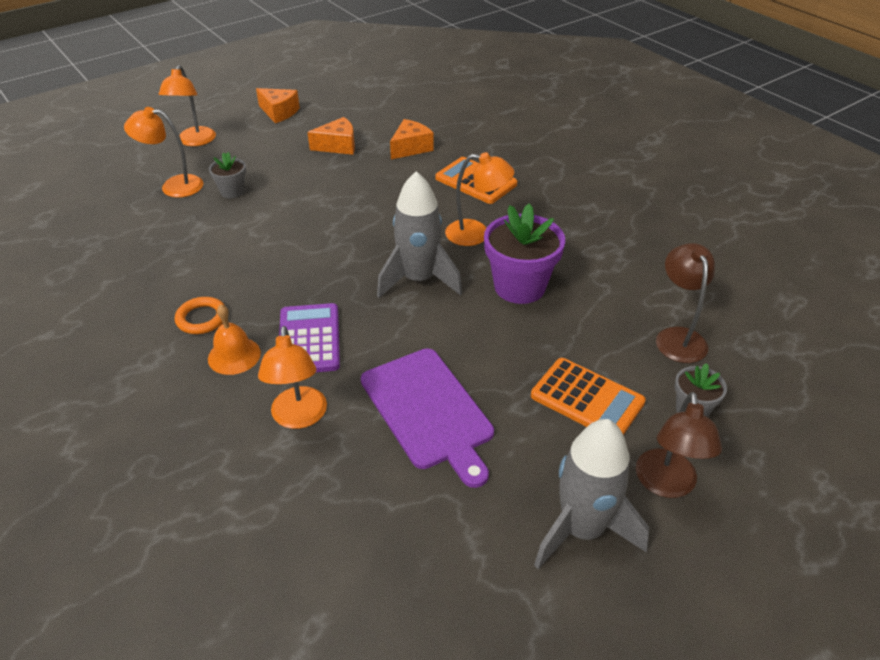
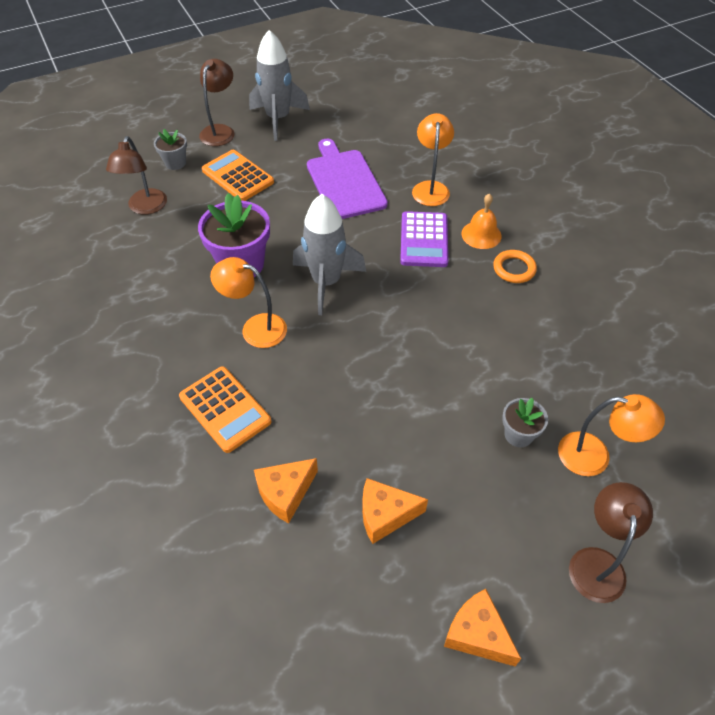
camera: 170 degrees left, 10 degrees up
(194, 141) = (597, 562): orange lamp -> brown lamp

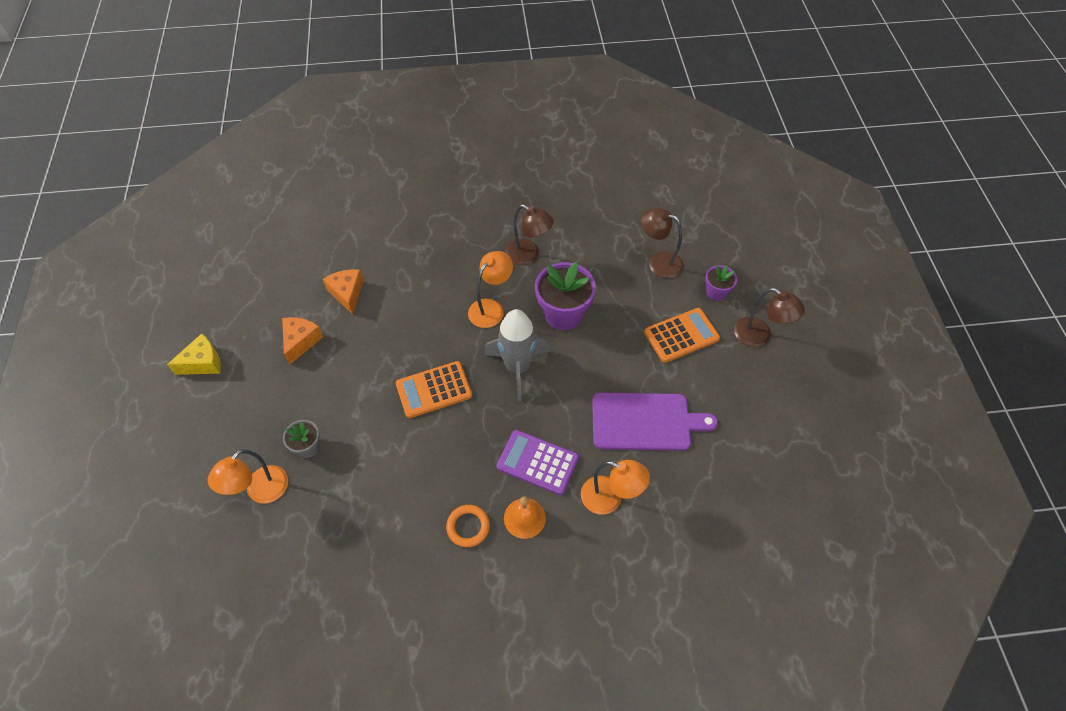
camera: 110 degrees right, 5 degrees up
(175, 163) = (716, 292): grey flower pot -> purple flower pot
(225, 409) = (427, 275): orange calculator -> orange calculator (434, 390)
(278, 119) = (768, 391): grey rocket -> none
(477, 634) = (203, 363): orange cheese -> yellow cheese
(597, 562) = (195, 450): brown lamp -> brown lamp (528, 255)

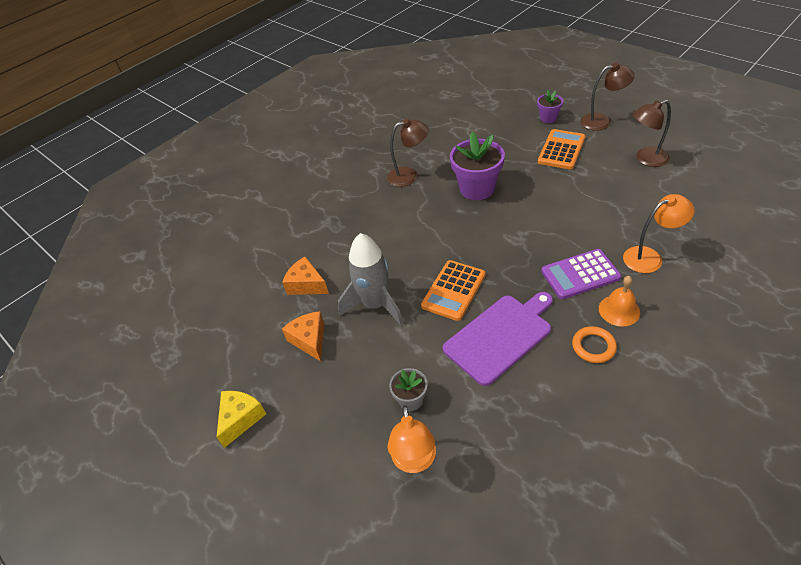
camera: 35 degrees left, 10 degrees down
(491, 308) = (425, 218): orange lamp -> none
(517, 367) = (490, 236): grey rocket -> grey rocket (375, 304)
(645, 421) = (607, 204): purple cutting board -> purple cutting board (500, 336)
(658, 262) = (494, 126): brown lamp -> brown lamp (646, 159)

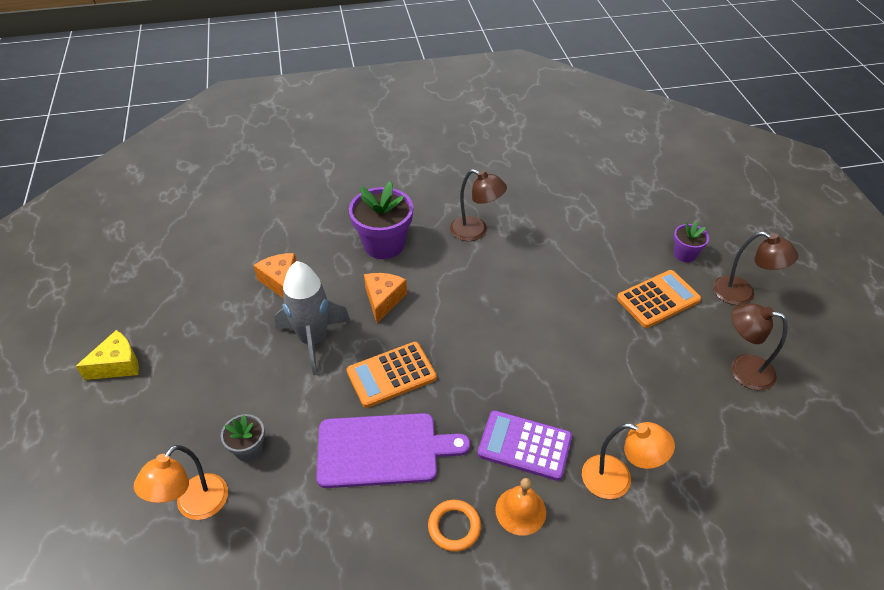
camera: 30 degrees right, 0 degrees up
(309, 340) = (231, 334): orange cheese -> orange cheese (383, 300)
(477, 188) = (524, 286): purple flower pot -> purple flower pot (384, 244)

